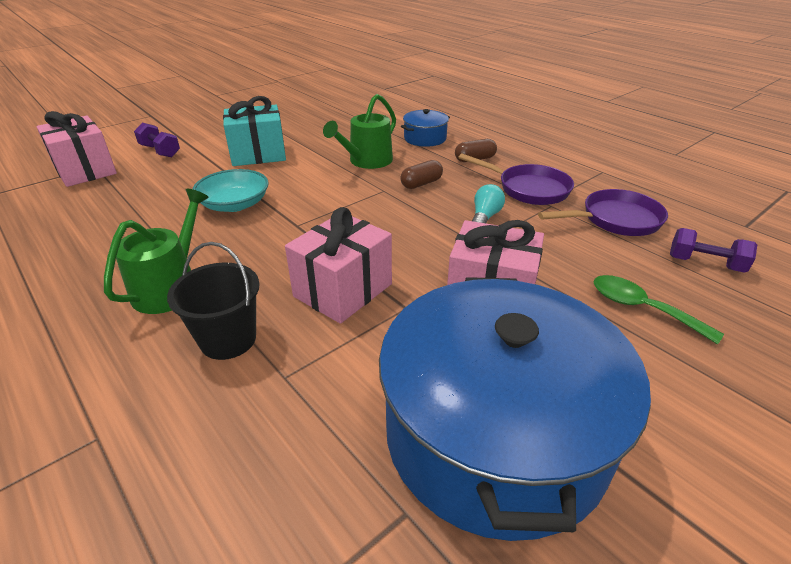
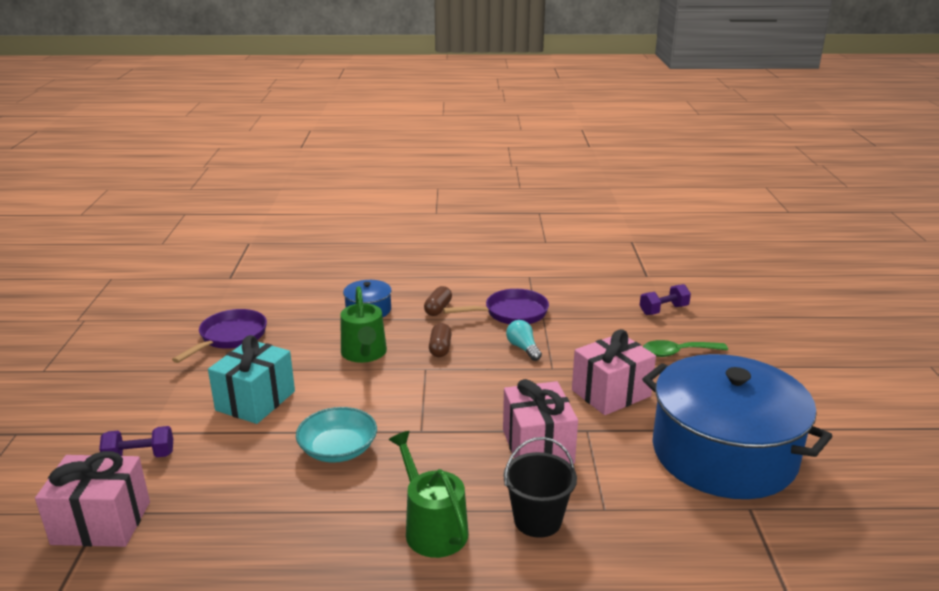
camera: 50 degrees left, 10 degrees down
(616, 220) = (589, 307): purple pan -> purple pan (230, 337)

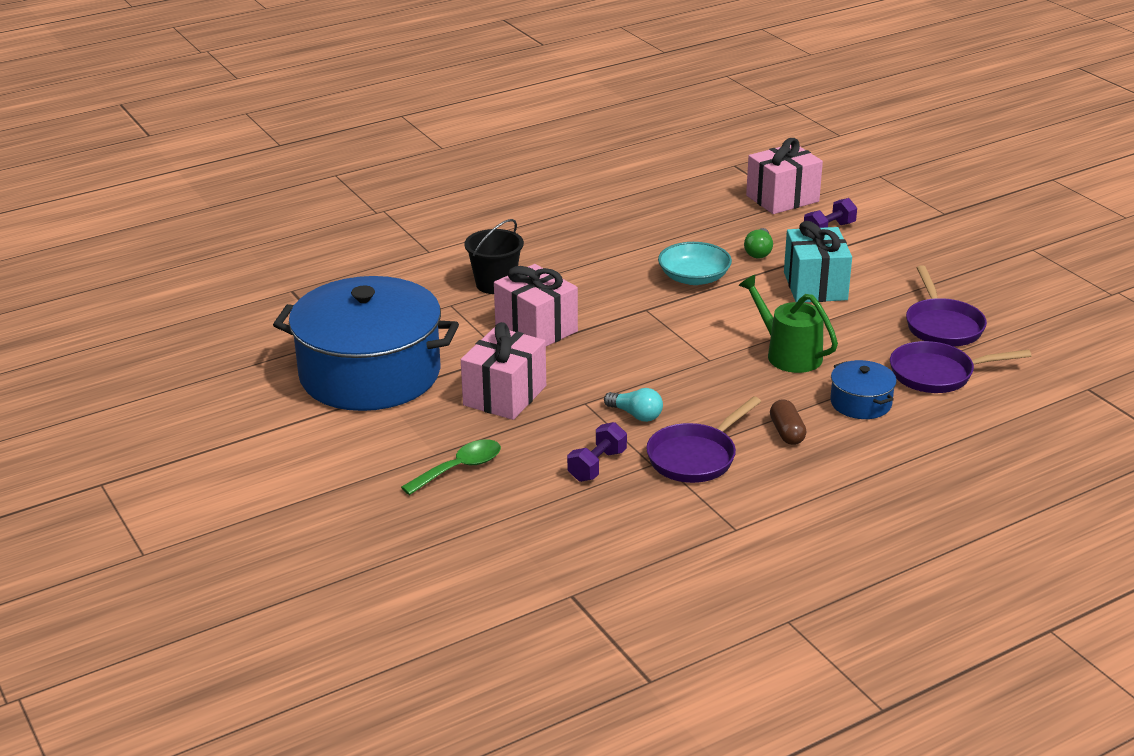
camera: 150 degrees right, 5 degrees up
(241, 456) = (759, 252): none -> green light bulb
(294, 310) = (937, 374): none -> purple pan
(432, 528) = (565, 259): green watering can -> none
(440, 348) = (722, 385): brown capsule -> none
(663, 310) = (510, 531): purple dumbbell -> purple dumbbell (597, 466)

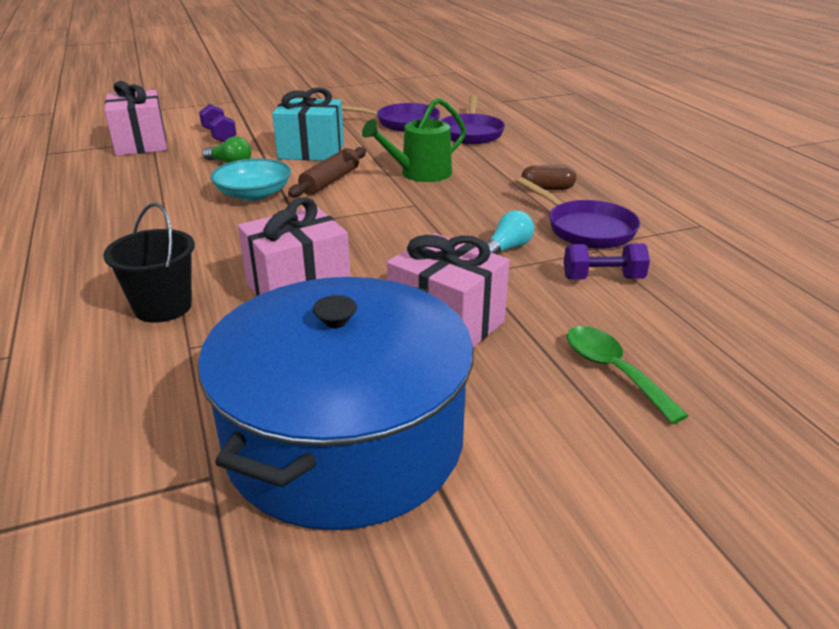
camera: 80 degrees left, 0 degrees up
(597, 466) = (602, 278): purple dumbbell -> purple dumbbell turned 45 degrees counterclockwise
(742, 309) = (330, 181): none -> brown rolling pin
(861, 403) = (506, 159): blue pot -> none

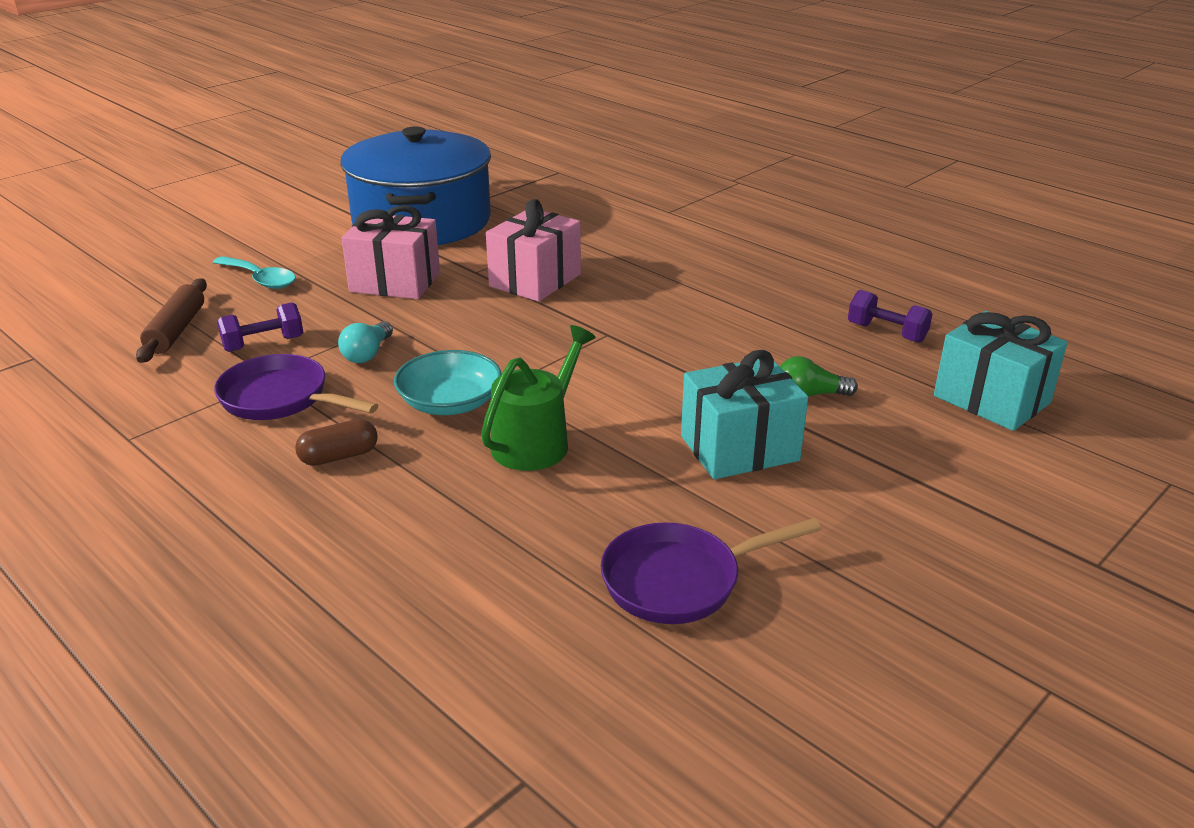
camera: 155 degrees right, 0 degrees up
(141, 144) = (991, 399): pink gift -> turquoise gift
(163, 307) = (620, 249): black bucket -> none
(219, 136) = (925, 447): purple dumbbell -> purple dumbbell (886, 333)
(253, 194) = (705, 356): turquoise bowl -> turquoise bowl (450, 403)
(330, 181) = (642, 397): brown rolling pin -> brown rolling pin (176, 330)
(471, 133) = (522, 581): purple pan -> none
(613, 371) = (260, 279): green spoon -> turquoise spoon

